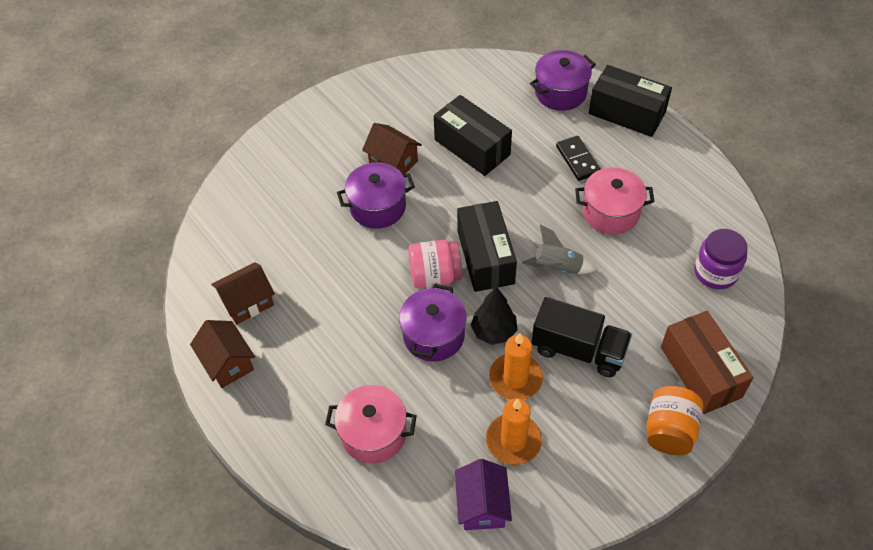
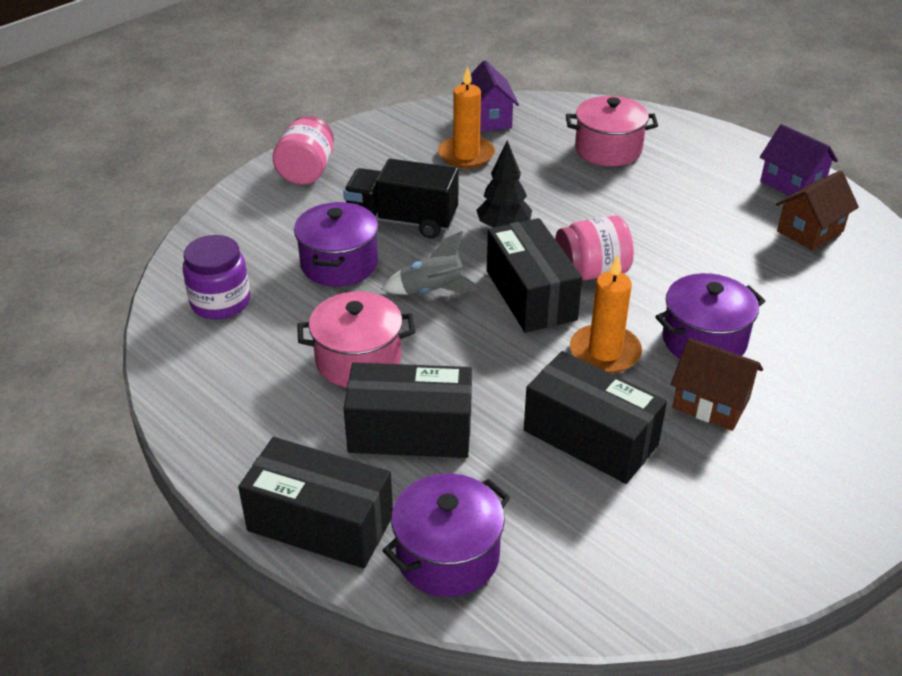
camera: 170 degrees right, 15 degrees down
(228, 363) = (792, 184): brown house -> purple house
(433, 335) = (573, 220): purple pot -> purple pot (339, 264)
(515, 378) = (471, 194): orange candle -> orange candle (605, 352)
(577, 160) = (410, 431): black domino -> black box
(669, 430) = (306, 171): orange jar -> pink jar
(700, 372) = (264, 213): brown box -> none

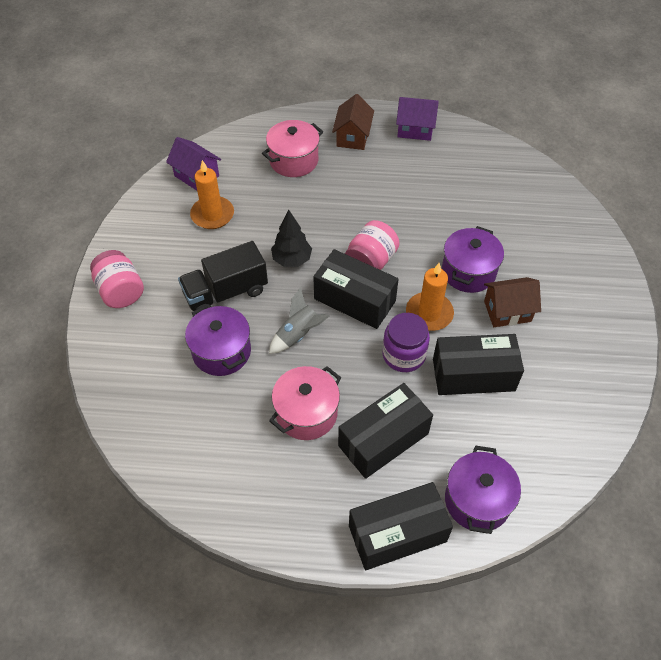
camera: 40 degrees left, 15 degrees up
(220, 302) = (178, 432): purple jar -> purple jar (404, 355)
(810, 231) = (453, 160): brown house -> brown house (353, 137)

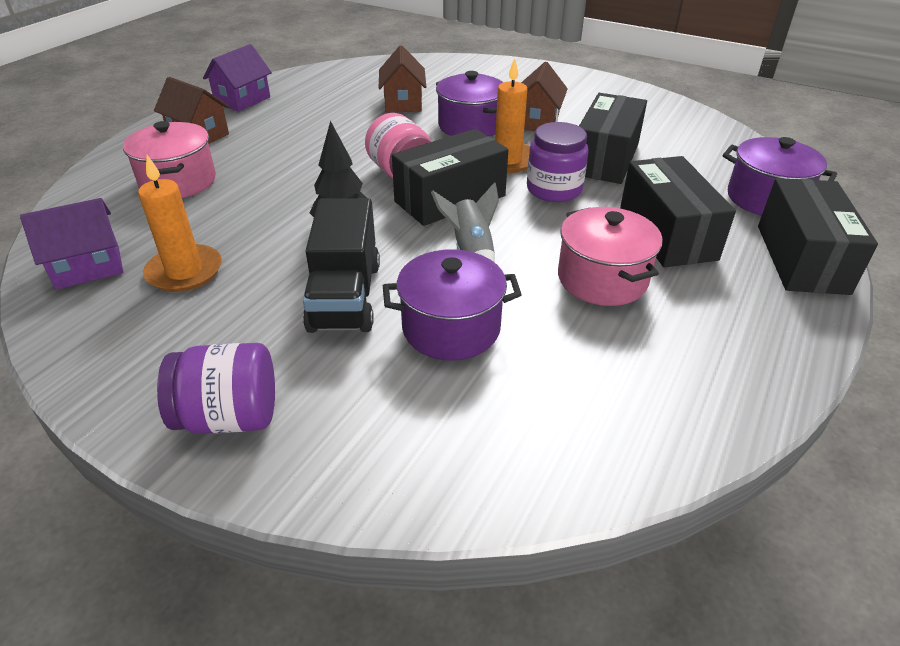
camera: 65 degrees left, 15 degrees down
(121, 291) = (229, 417): pink jar -> purple jar
(477, 217) = (403, 103): none -> brown house

